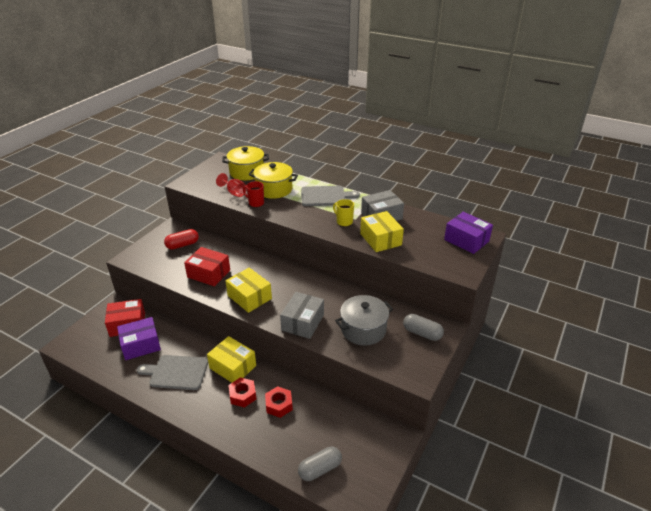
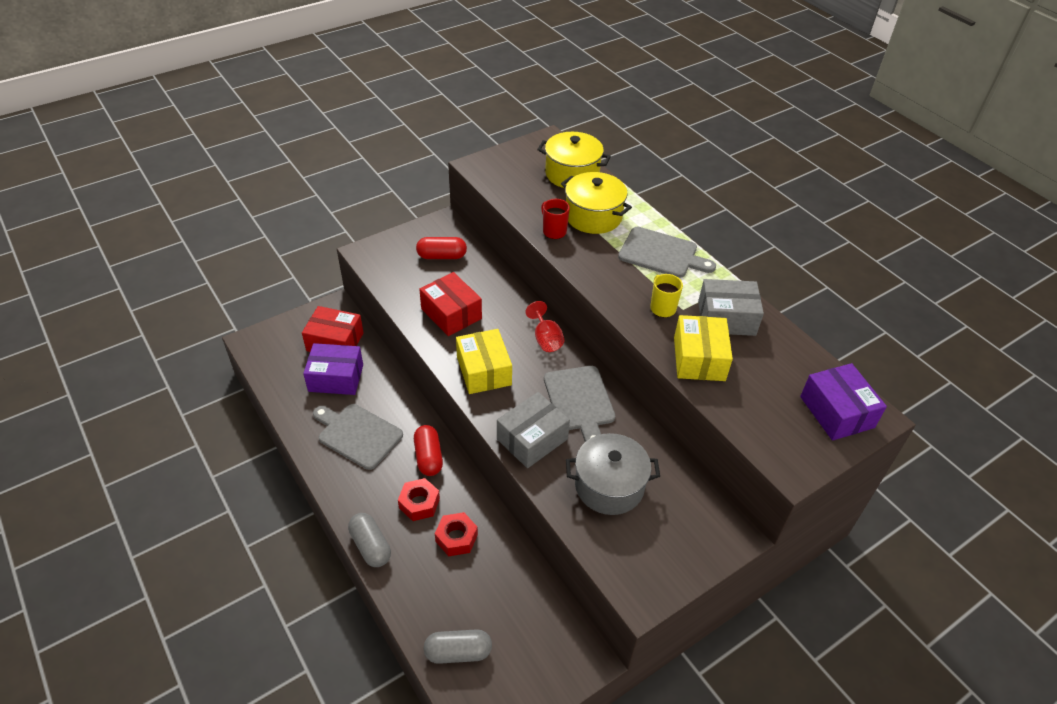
camera: 25 degrees right, 10 degrees up
(233, 367) = (428, 457): yellow box -> red capsule
(234, 193) = (534, 204): red goblet -> red goblet (546, 339)
(318, 293) = (580, 401): none -> grey cutting board
(422, 333) = (691, 529): grey capsule -> grey capsule (370, 546)

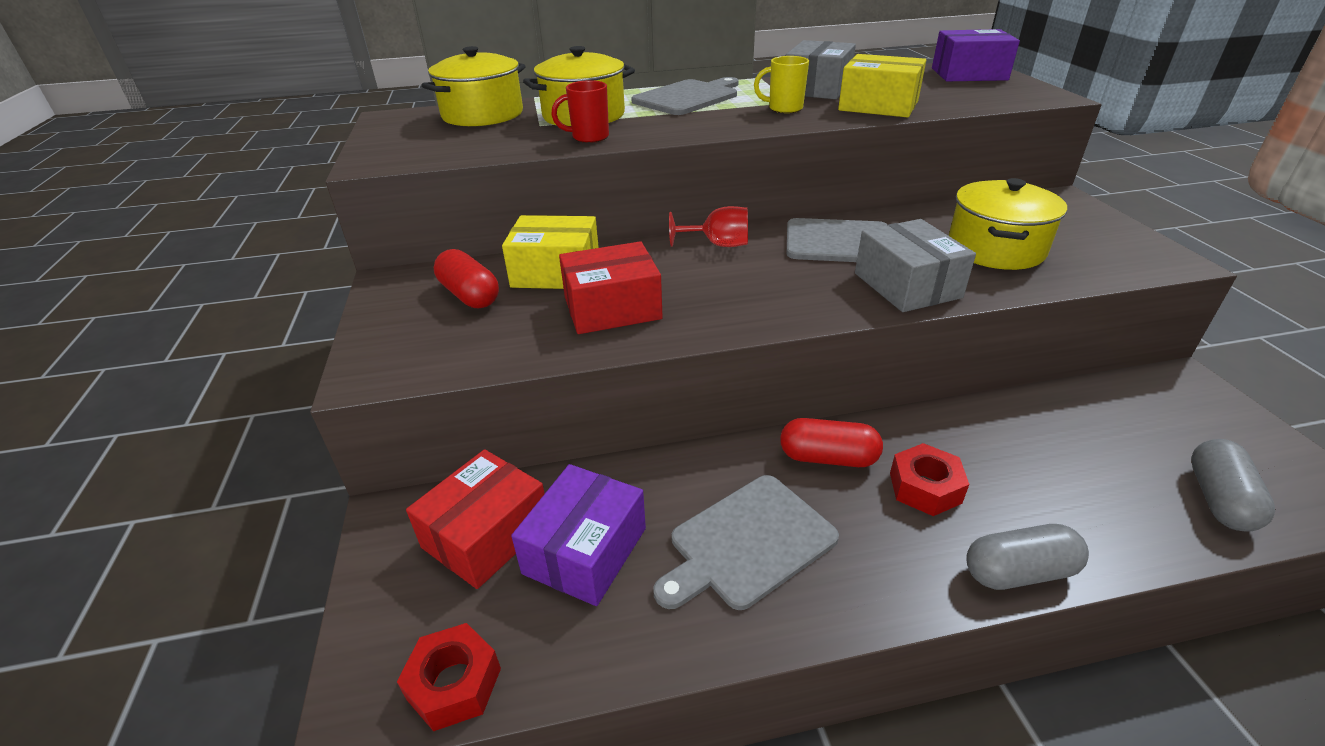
camera: 65 degrees left, 10 degrees down
(442, 256) = (469, 295): red capsule -> red capsule turned 60 degrees counterclockwise
(456, 538) = (998, 458): red nut -> red nut (454, 684)
(484, 371) = (756, 300): yellow box -> yellow box (556, 272)
(609, 486) = (995, 249): grey pot -> yellow pot

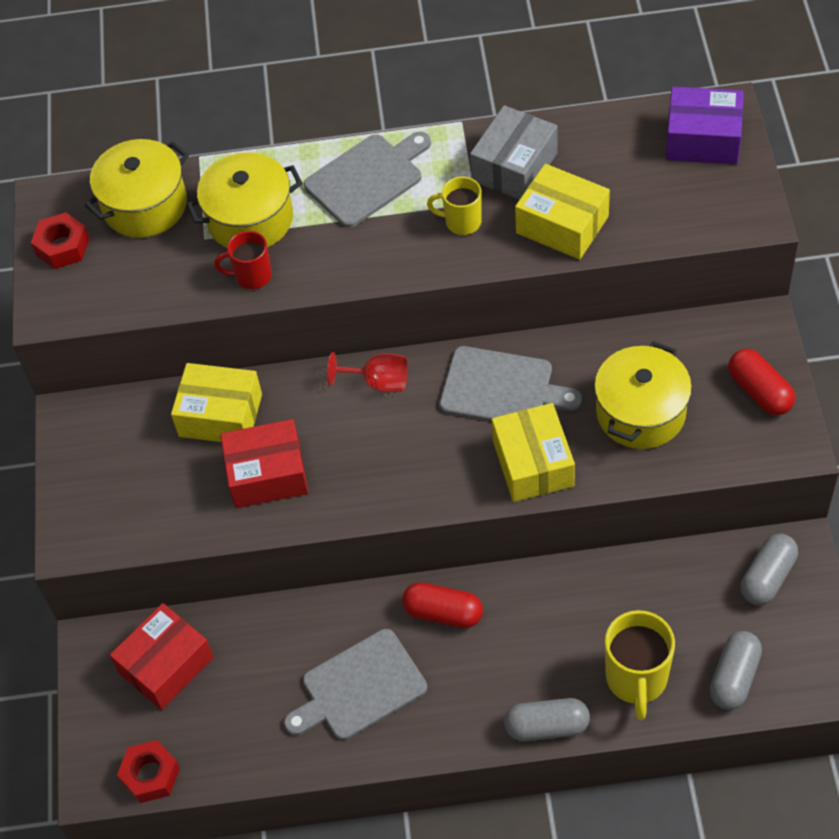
camera: 10 degrees right, 20 degrees up
(469, 295) = (143, 445): red capsule -> red capsule (759, 391)
(585, 550) = (239, 685): purple box -> none
(907, 285) = (533, 463): grey box -> yellow box
(925, 488) = (510, 649): red nut -> red nut (62, 247)
(1100, 509) = (636, 679): none -> yellow mug
(1174, 404) = (767, 577): none -> grey capsule

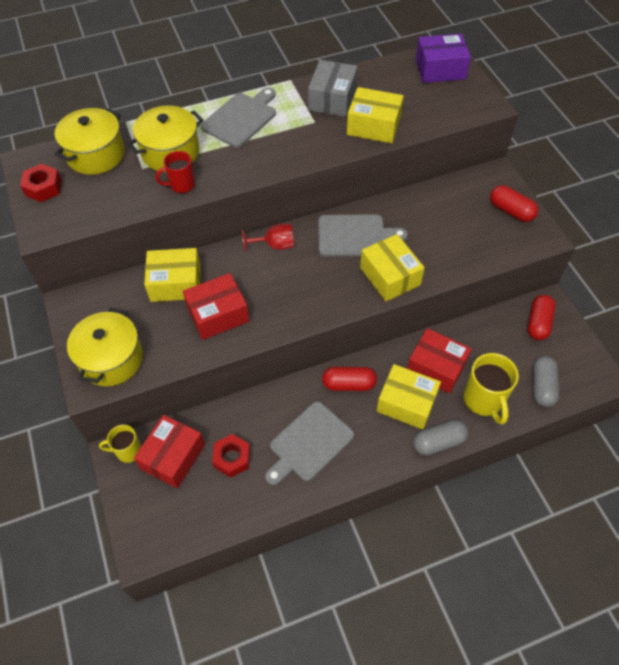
camera: 20 degrees left, 0 degrees up
(150, 775) = (181, 536): red nut -> red nut (232, 458)
(461, 222) = (310, 133): yellow mug -> yellow mug (128, 451)
(519, 659) = (406, 403): none -> yellow box
(582, 614) = (436, 367): none -> red box
(640, 412) = (445, 235): yellow pot -> yellow pot (111, 359)
(767, 577) = (538, 323): grey capsule -> red capsule

